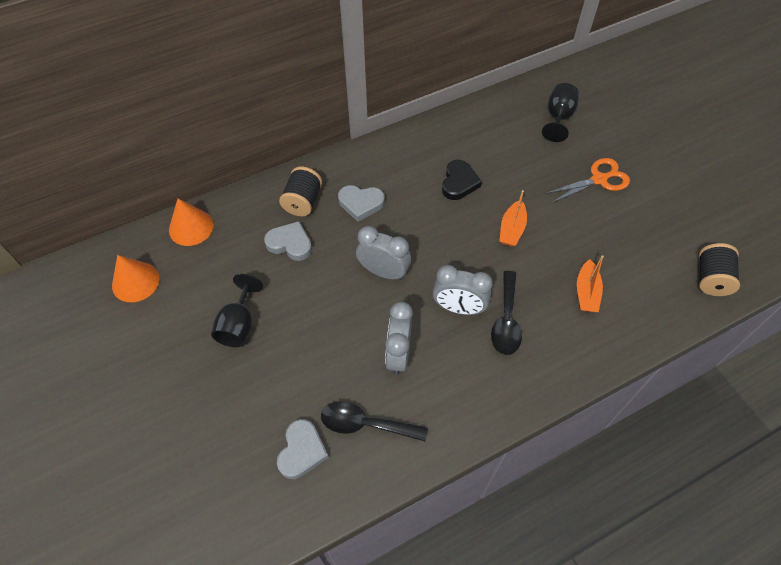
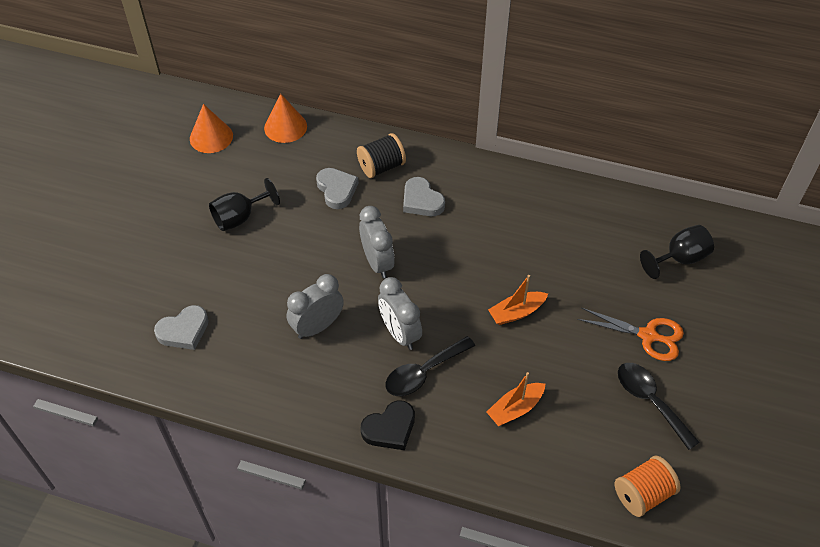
camera: 45 degrees right, 5 degrees down
(366, 424) = (241, 351): black spoon -> black spoon (650, 401)
(459, 183) = (519, 244): black heart -> black heart (390, 428)
(711, 279) = (643, 494): black spool -> orange spool

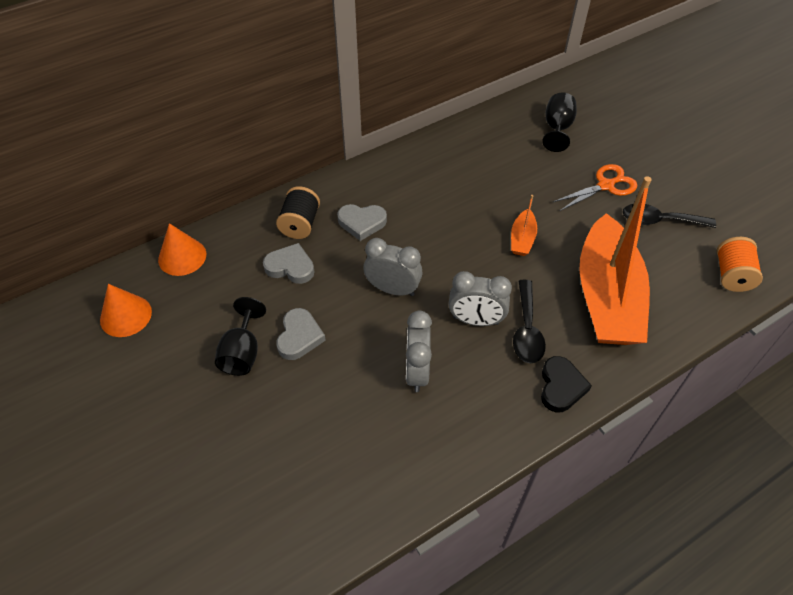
camera: 50 degrees left, 0 degrees up
(184, 330) = (322, 478): grey heart -> grey heart (299, 337)
(515, 408) = (606, 296): orange boat -> orange boat, size x2.48

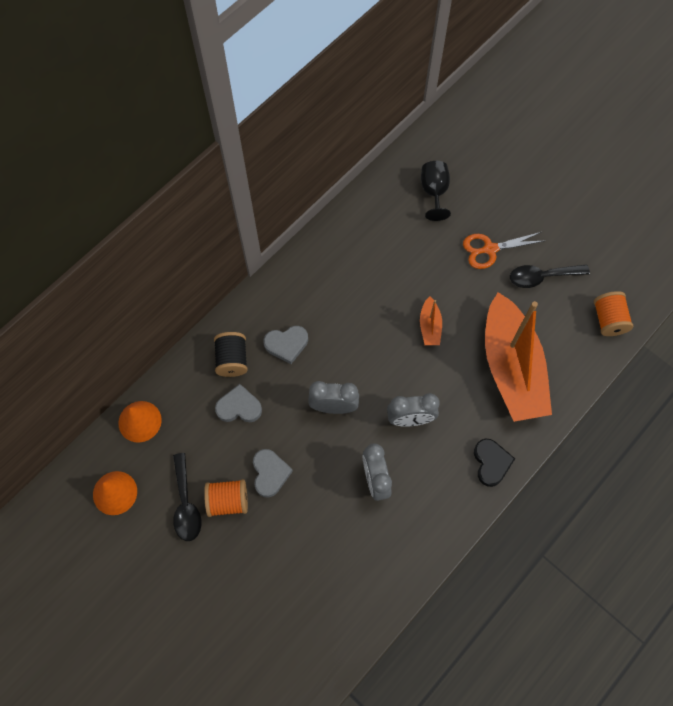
camera: 15 degrees left, 15 degrees up
(242, 353) = (228, 501): black goblet -> orange spool
(526, 330) = (453, 417): black spoon -> black spoon (186, 504)
(605, 185) = (489, 249): orange scissors -> orange scissors turned 150 degrees counterclockwise

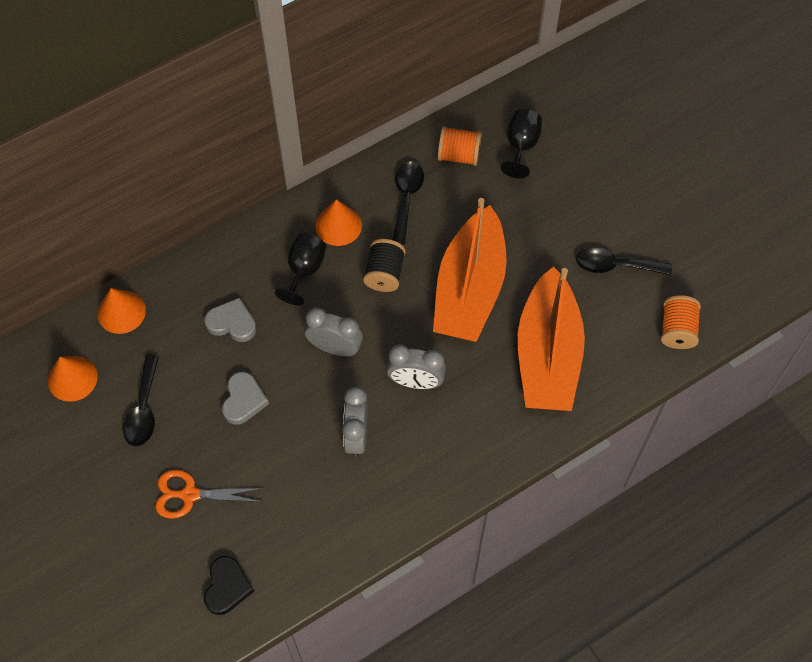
camera: 15 degrees right, 5 degrees down
(228, 501) = (189, 417): orange spool -> orange spool (459, 155)
(232, 360) = (240, 272): black spool -> black spool (384, 274)
(286, 344) = (304, 270): grey heart -> black goblet
(303, 298) = (338, 225): none -> orange cone
(353, 260) = (406, 199): none -> black spoon
(430, 326) = (469, 288): orange boat -> orange boat, size x2.48
(489, 249) = (565, 222): orange scissors -> orange scissors (190, 494)
(491, 463) = (491, 450): black heart -> black heart (227, 587)

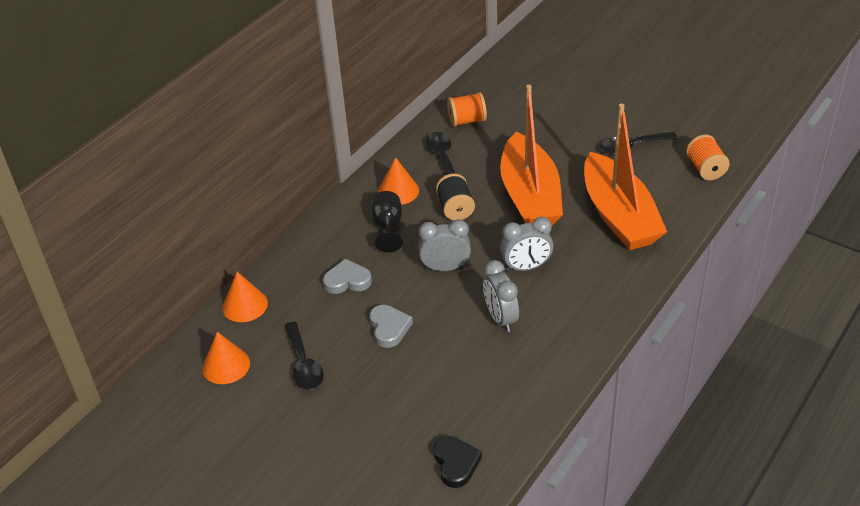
camera: 20 degrees left, 20 degrees down
(190, 494) = (381, 409): orange scissors -> none
(521, 146) = (511, 101): black goblet -> none

